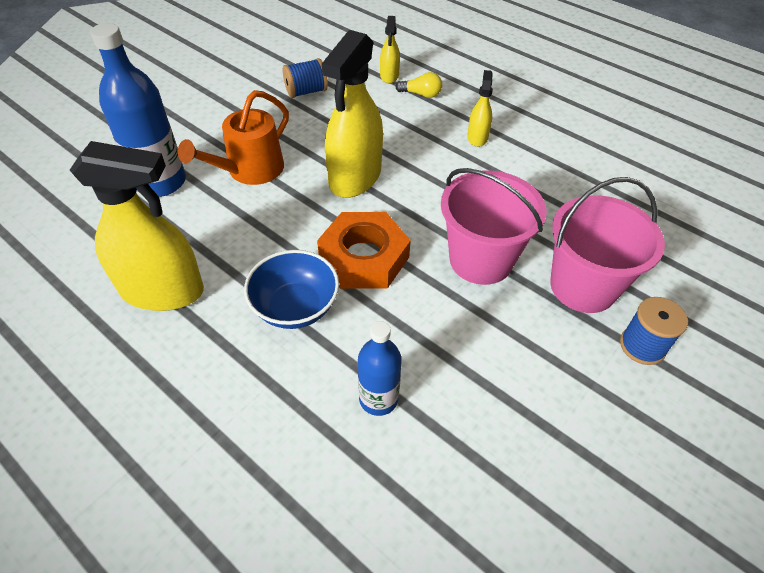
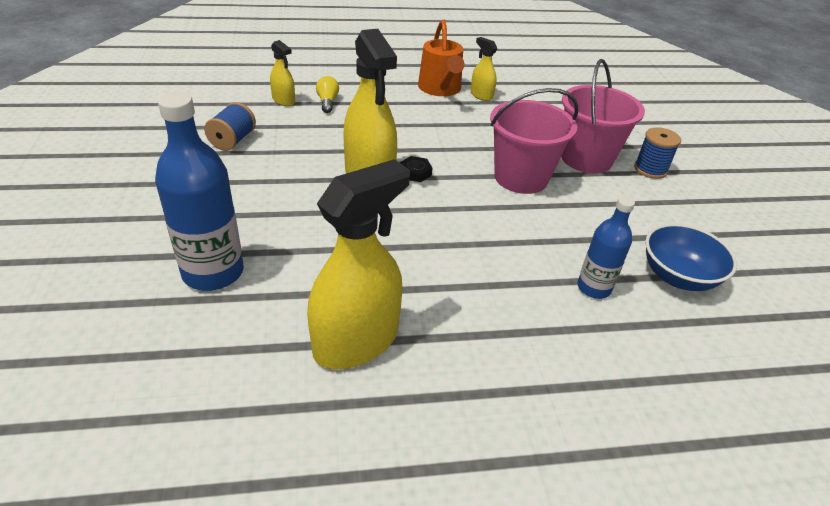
camera: 50 degrees left, 10 degrees down
(250, 170) = (280, 217): orange watering can -> orange watering can (440, 89)
(295, 307) = (466, 278): blue bowl -> blue bowl (678, 277)
(364, 257) = (457, 220): orange nut -> none
(395, 196) = (415, 172): none -> black nut
(421, 94) = (327, 102): yellow light bulb -> yellow light bulb turned 60 degrees counterclockwise
(477, 137) = (408, 111): yellow spray bottle -> yellow spray bottle (481, 95)

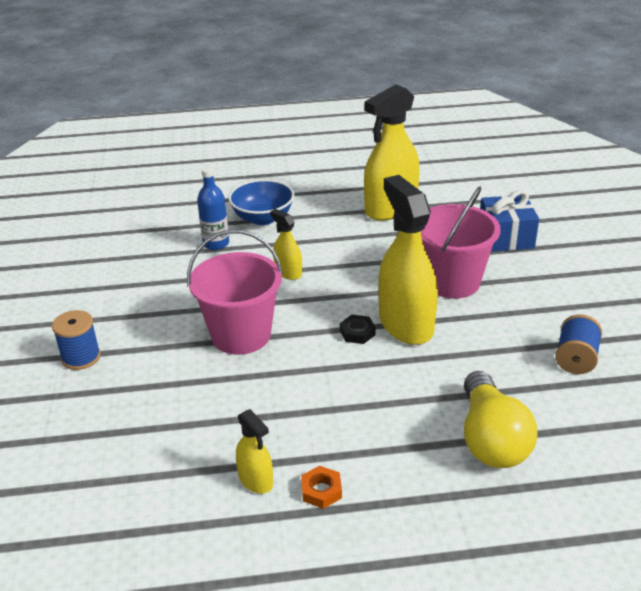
camera: 175 degrees left, 5 degrees down
(213, 272) = (506, 237): blue bottle -> blue gift
(283, 100) = (555, 436): yellow spray bottle -> yellow spray bottle (288, 272)
(327, 102) = (491, 439): yellow light bulb -> yellow light bulb, size x2.02
(440, 89) = (321, 490): orange watering can -> orange nut
(586, 159) = (151, 367): pink bucket -> pink bucket (452, 282)
(678, 277) = (141, 254): blue bowl -> blue bowl (263, 218)

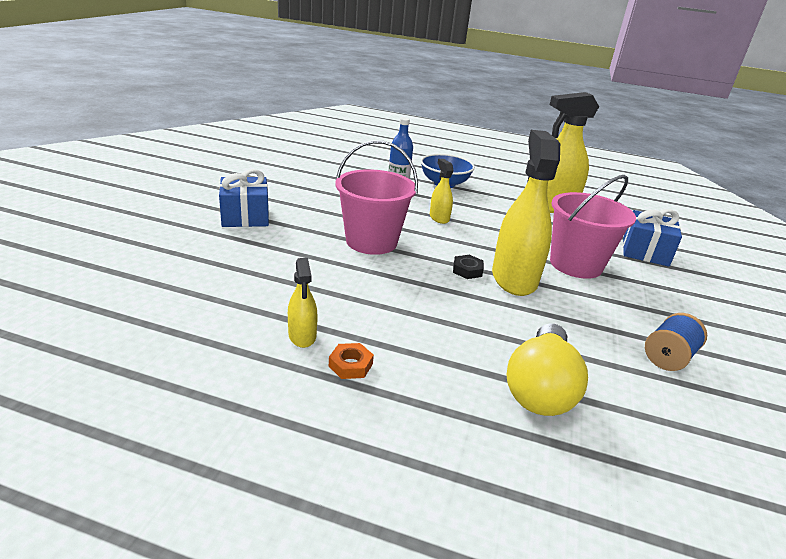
camera: 20 degrees right, 5 degrees down
(81, 357) = (245, 216): blue spool -> blue gift

